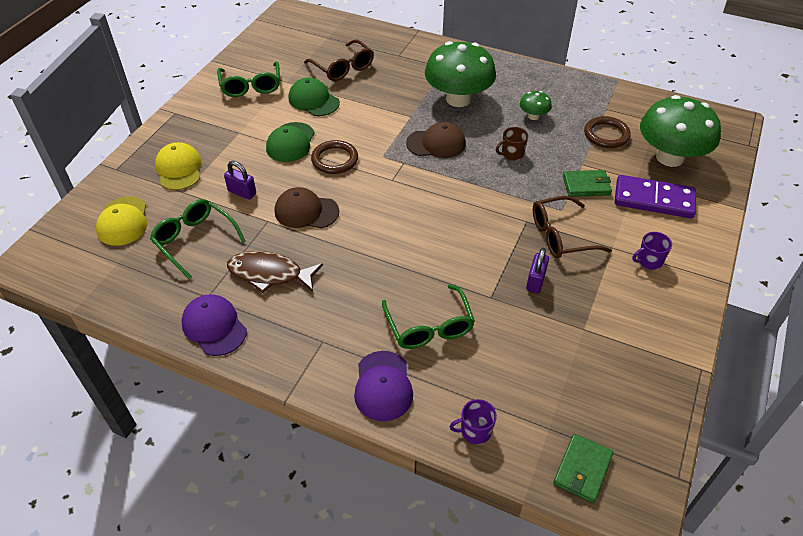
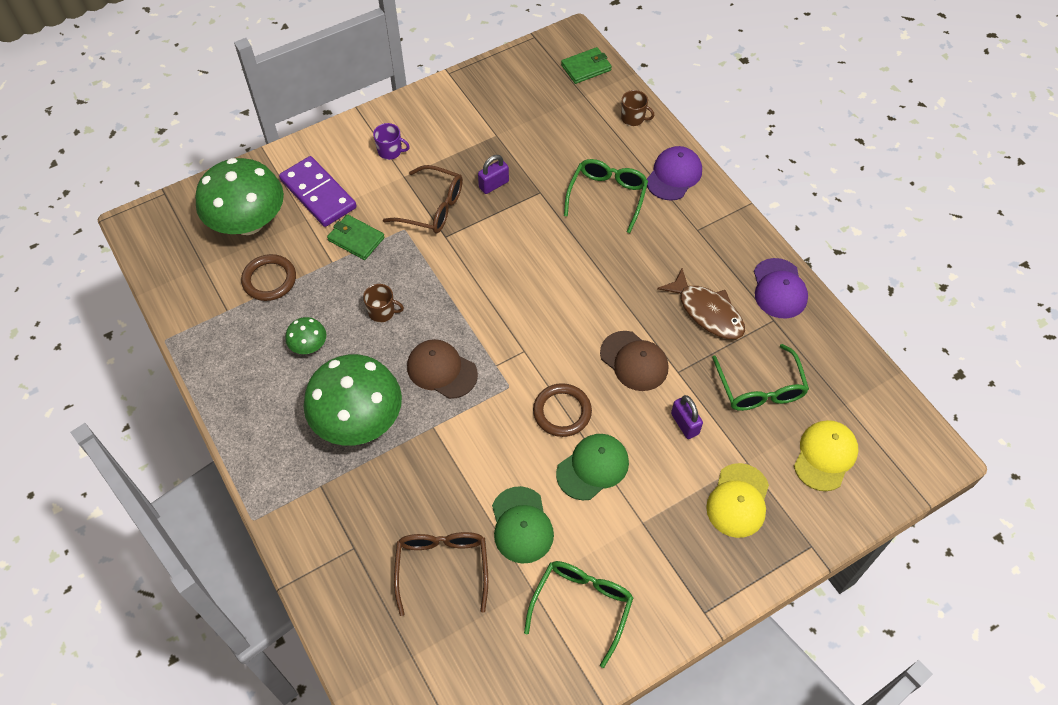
camera: 145 degrees left, 10 degrees up
(475, 431) = (633, 118): purple mug -> brown mug

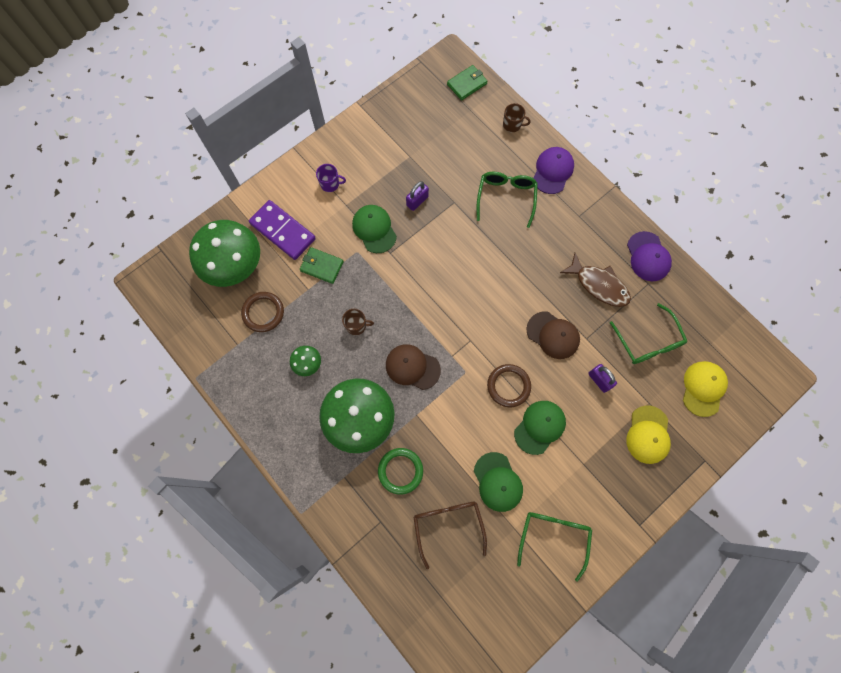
camera: 10 degrees left, 15 degrees up
(395, 490) = (400, 471): none -> green ring
(432, 208) = (374, 229): brown glasses -> green cap

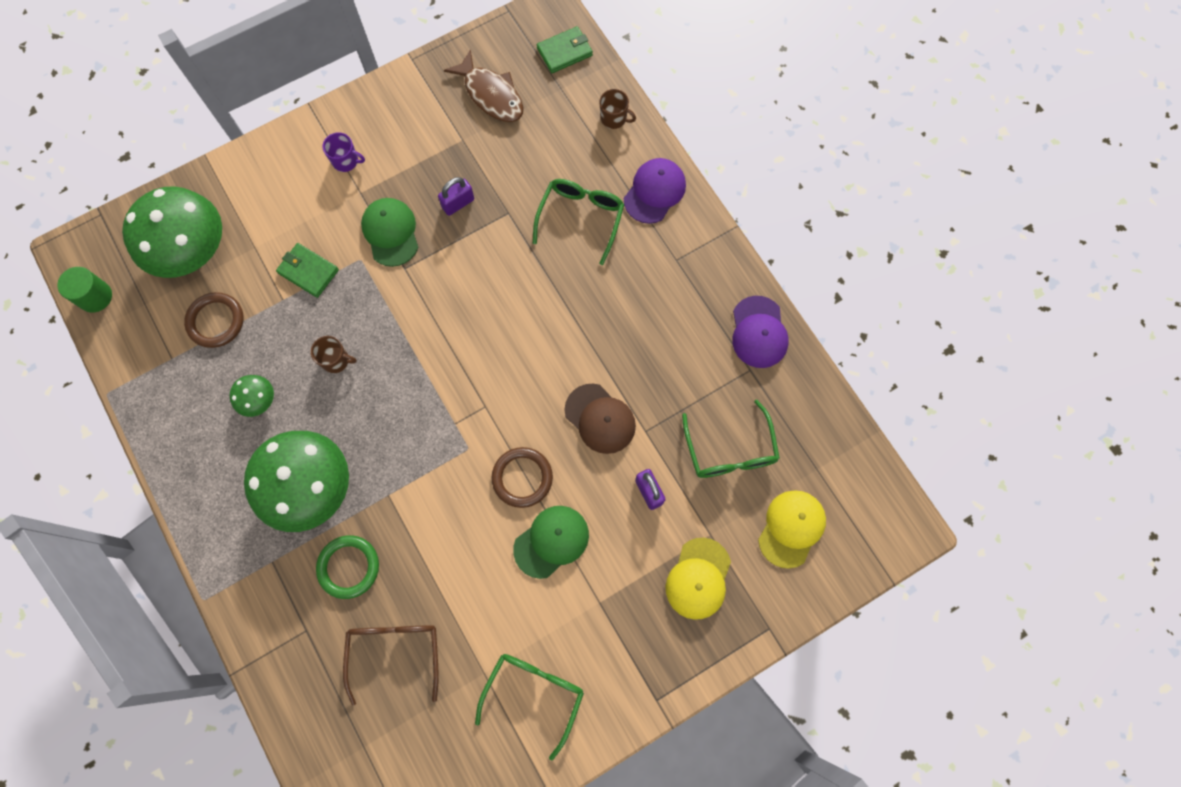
camera: 10 degrees right, 0 degrees up
(171, 309) = (95, 296): none -> green cylinder
(283, 231) = (267, 215): purple domino -> none
(412, 367) = (398, 429): brown cap -> none
(498, 482) = (476, 606): green cap -> none
(599, 285) = (680, 360): brown fish -> brown fish (491, 95)

